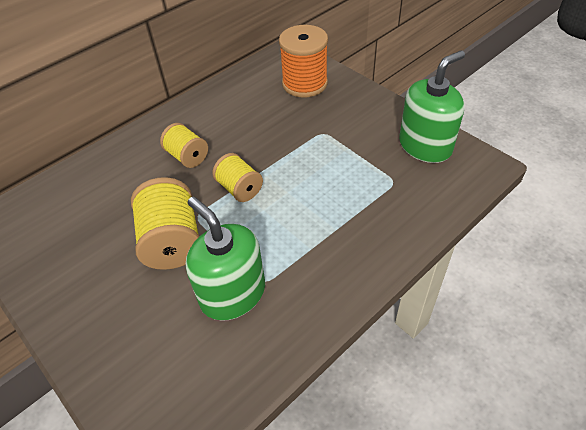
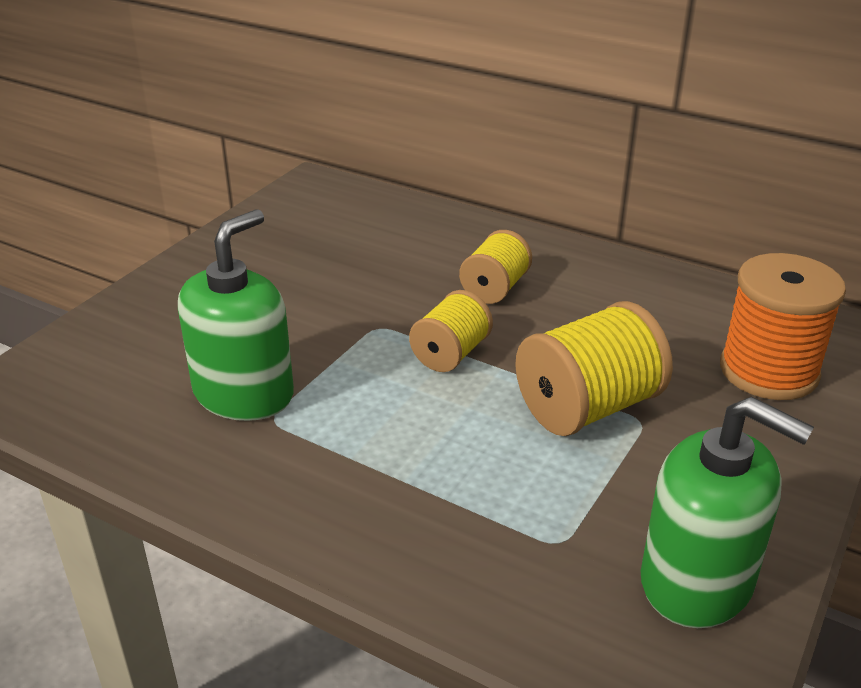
camera: 70 degrees right, 15 degrees down
(172, 241) = (323, 317): yellow spool -> yellow spool (588, 407)

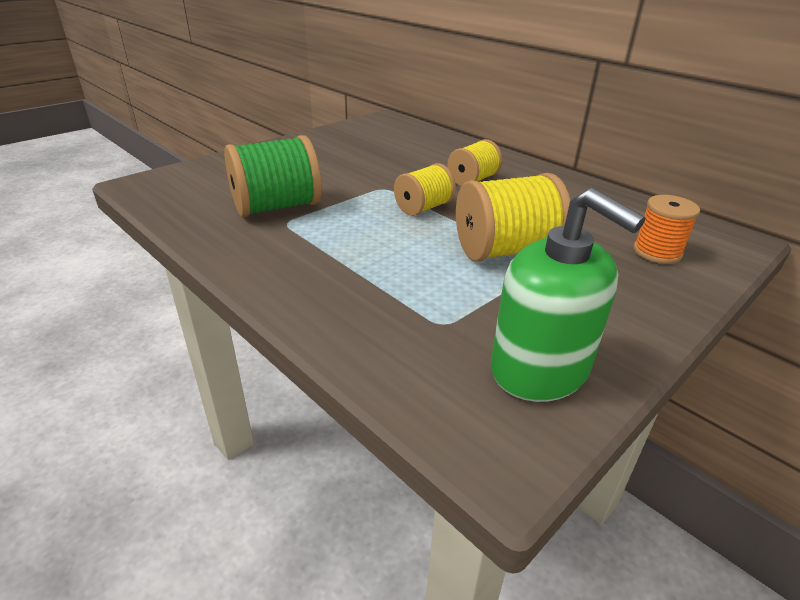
camera: 15 degrees right, 0 degrees up
(244, 393) = (277, 207): green soap dispenser -> green spool
(768, 371) = (657, 252): orange spool -> orange spool, size x0.62

